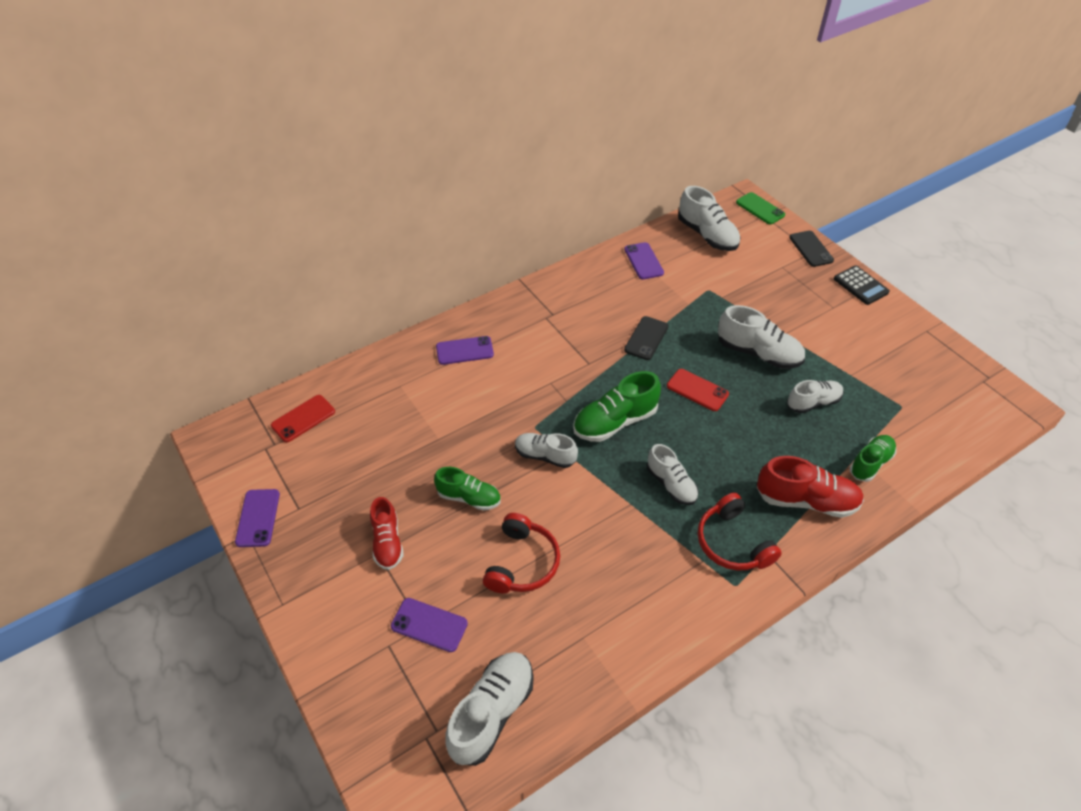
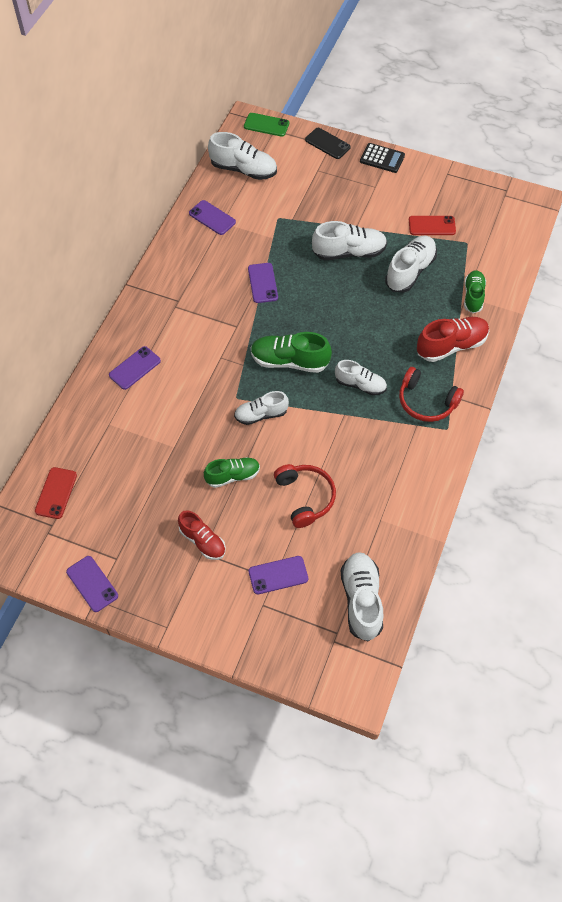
camera: 35 degrees left, 10 degrees up
(615, 422) = (289, 361): green shoe -> green shoe turned 75 degrees clockwise
(646, 338) = (262, 283): black phone -> purple phone
(697, 390) = (328, 305): red phone -> red phone (432, 226)
(813, 402) = (410, 271): white shoe -> white shoe, size x1.51

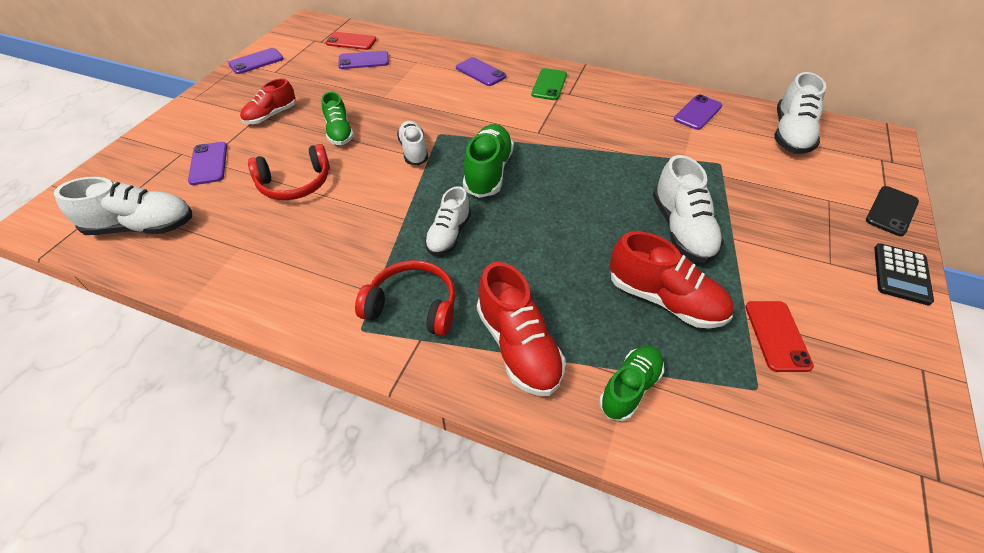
camera: 90 degrees right, 10 degrees down
(262, 283) = (606, 151): purple phone -> purple phone (363, 60)
(266, 125) = (886, 152): green phone -> green phone (549, 85)
(410, 271) = (664, 299): white shoe -> red shoe
(426, 402) = (413, 306): red headphones -> red headphones turned 75 degrees clockwise
(473, 296) = (629, 388): green shoe -> green shoe turned 60 degrees counterclockwise

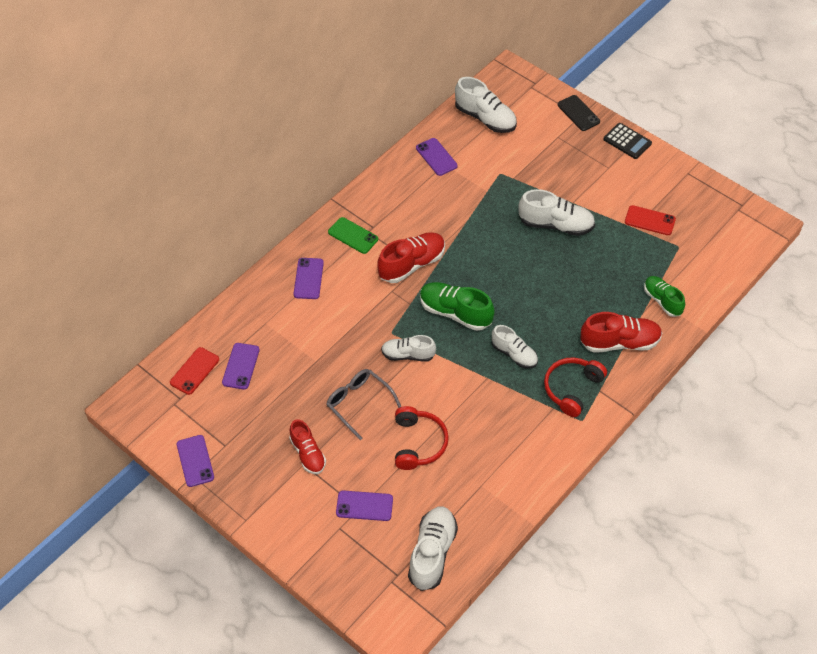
camera: 70 degrees left, 5 degrees up
(339, 132) = (359, 403): green shoe -> grey glasses
(480, 72) = (308, 278): purple phone -> purple phone turned 60 degrees counterclockwise
(664, 299) = (609, 259): red shoe -> red shoe (412, 264)

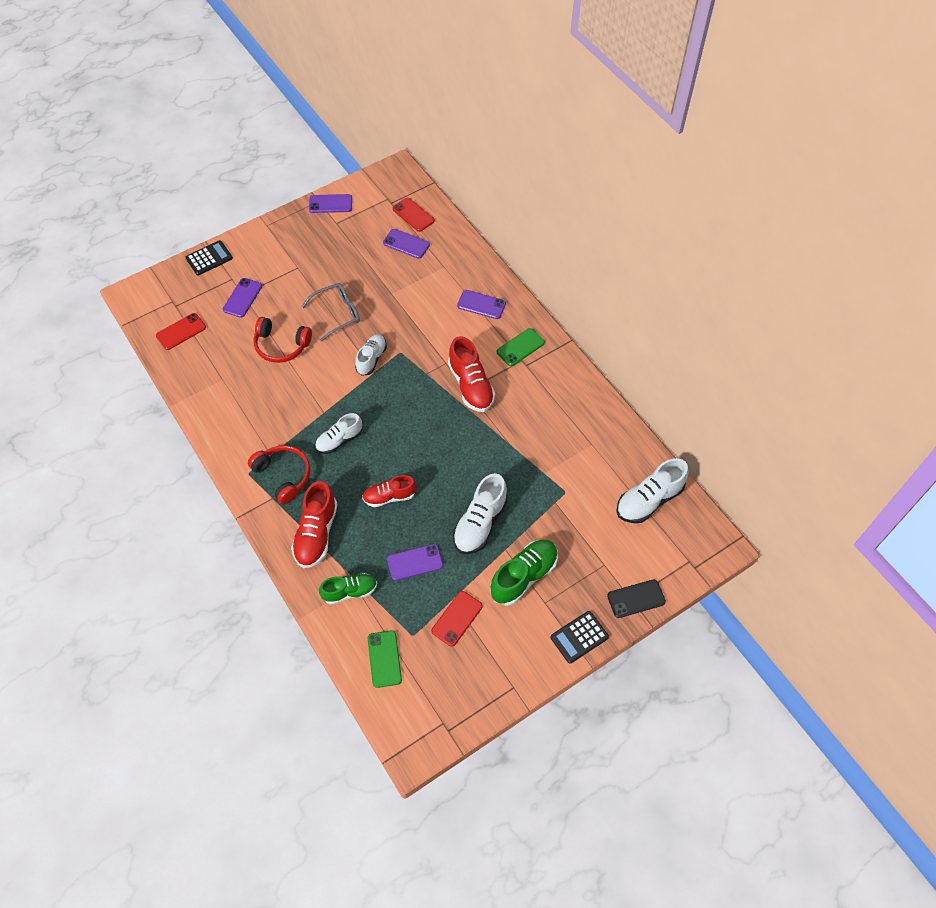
camera: 105 degrees right, 5 degrees up
(308, 454) = (305, 271): red shoe -> red shoe (389, 496)
(315, 565) = (209, 258): none -> black calculator
(432, 553) = (181, 331): white shoe -> red phone
(436, 157) = (603, 439): purple phone -> purple phone (415, 562)
(455, 313) = (403, 406): green shoe -> green shoe (523, 576)
(708, 260) = (384, 659): none -> green phone

